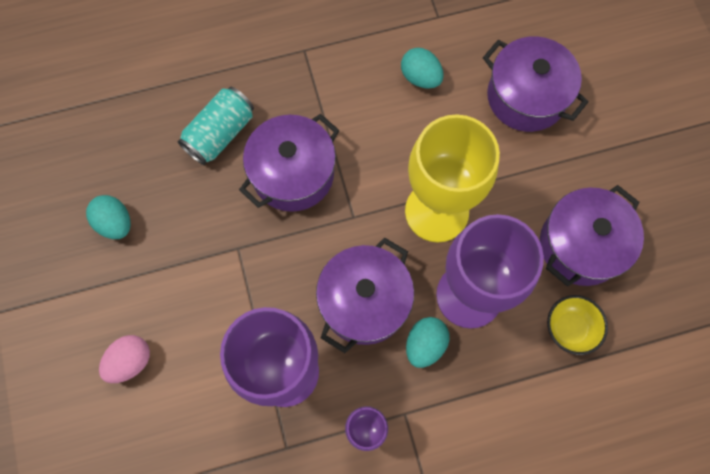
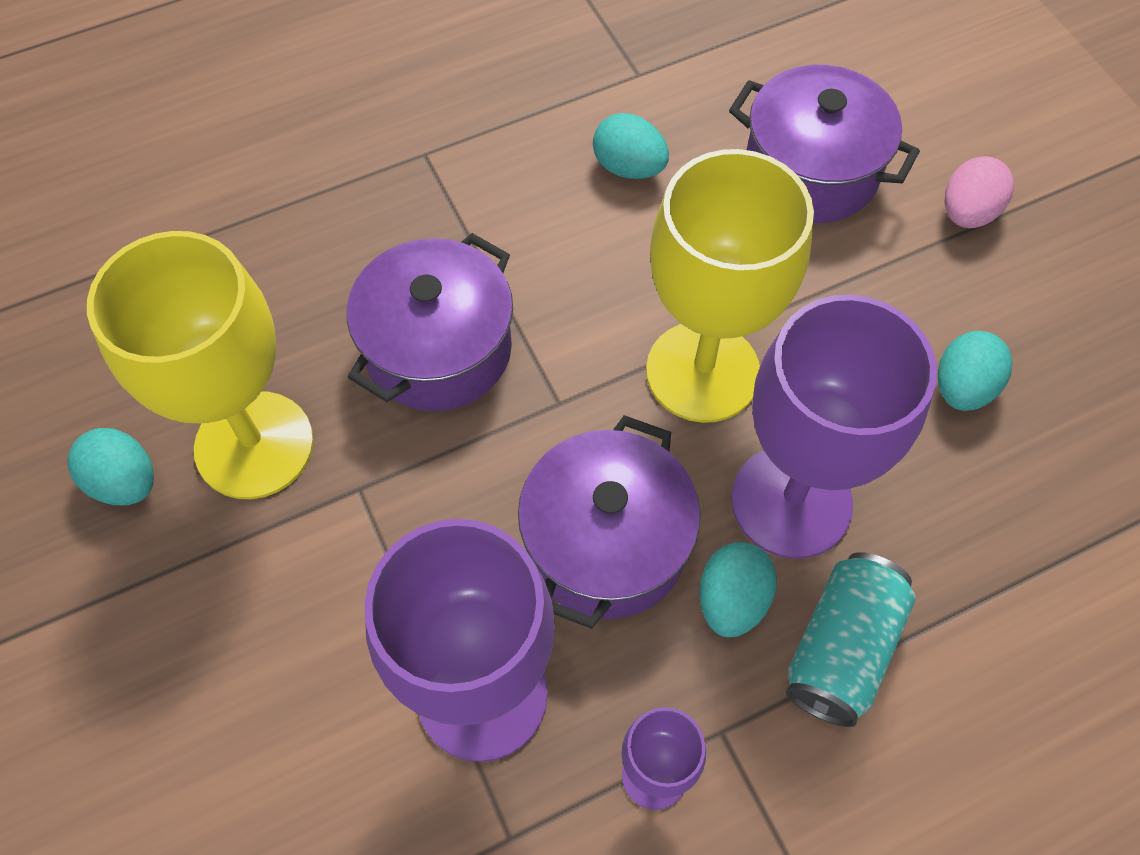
camera: 10 degrees left, 10 degrees down
(130, 361) = (182, 727): pink egg -> pink egg (967, 212)
(185, 213) = (254, 445): none -> yellow goblet
(220, 134) = (298, 304): turquoise can -> turquoise can (841, 648)
(569, 328) = (981, 528): yellow bowl -> none
(580, 245) = (962, 387): purple pot -> turquoise egg

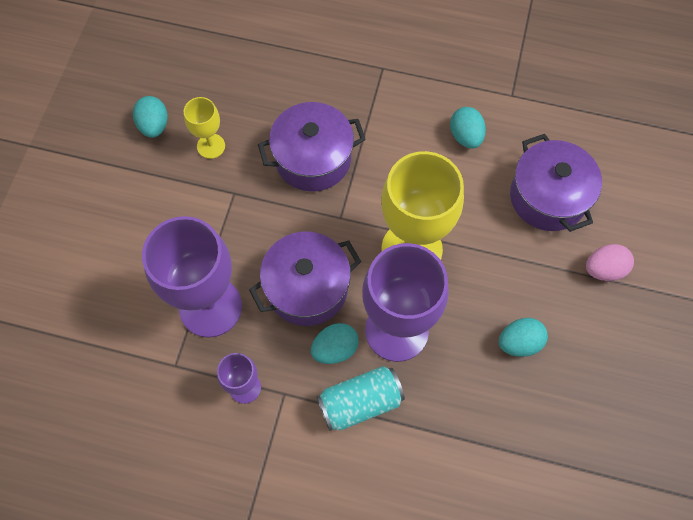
camera: 40 degrees right, 5 degrees up
(254, 445) = (211, 146): yellow goblet -> yellow goblet, size x0.49

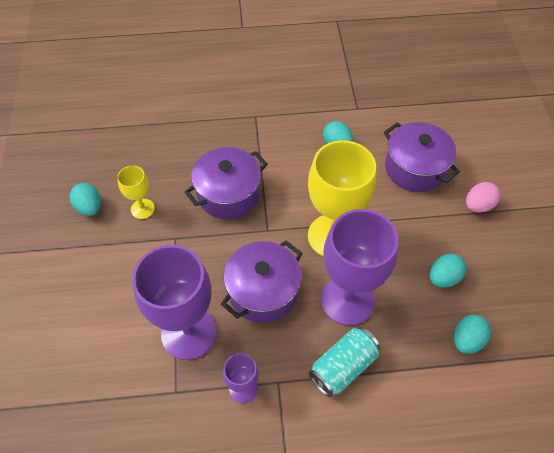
camera: 20 degrees left, 10 degrees down
(335, 349) = (305, 331): turquoise egg -> turquoise egg (466, 340)

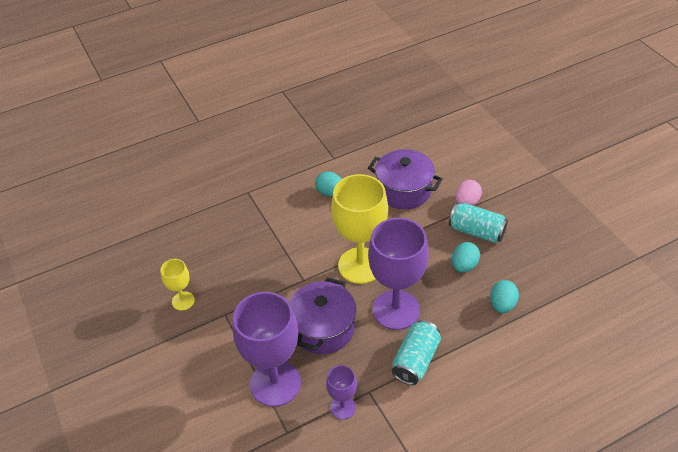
camera: 20 degrees left, 10 degrees down
(89, 207) = (132, 316): turquoise egg -> none
(228, 194) = (255, 263): purple pot -> none
(474, 243) = (476, 231): none -> turquoise can

